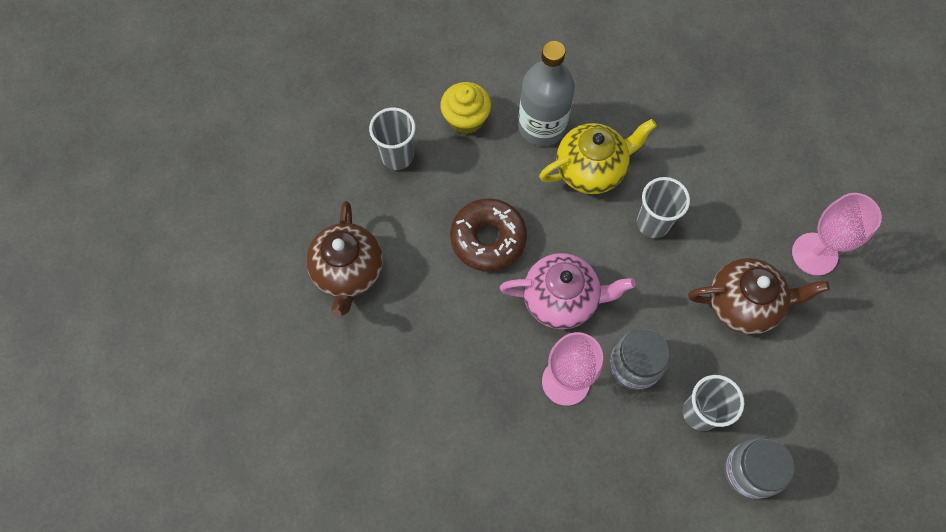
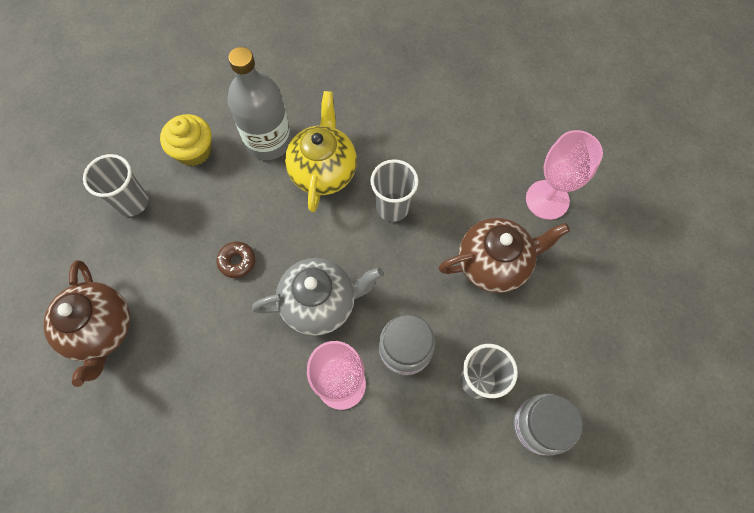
camera: 15 degrees left, 0 degrees up
(488, 239) = (237, 261): brown donut -> brown donut, size x0.50
(561, 299) = (320, 303): pink teapot -> grey teapot
(591, 169) = (323, 171): yellow teapot -> yellow teapot turned 45 degrees counterclockwise

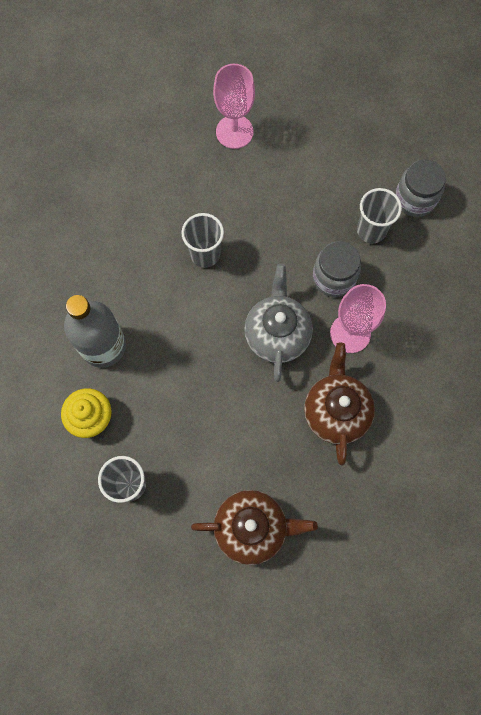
camera: 75 degrees left, 5 degrees up
(237, 261) = (219, 397): brown donut -> none
(323, 171) = (151, 303): yellow teapot -> none
(494, 263) = (279, 190): brown teapot -> brown teapot (335, 411)

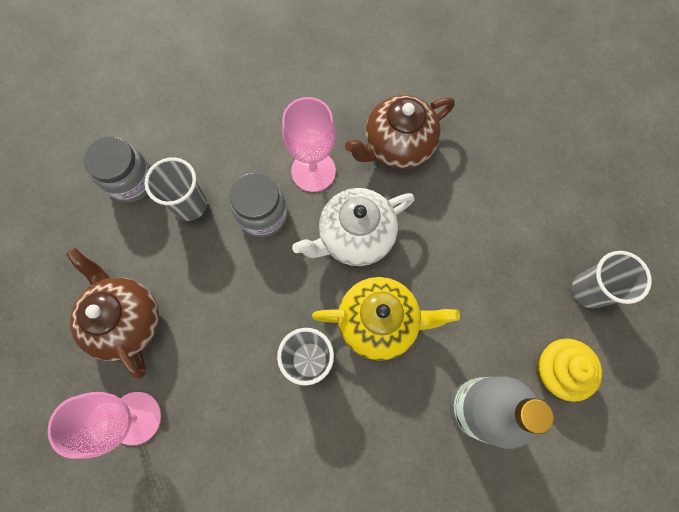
camera: 120 degrees left, 0 degrees up
(202, 315) = (379, 322): none -> yellow teapot
(252, 527) = (546, 162): brown teapot -> brown teapot (127, 320)
(277, 334) = (355, 237): grey teapot -> white teapot

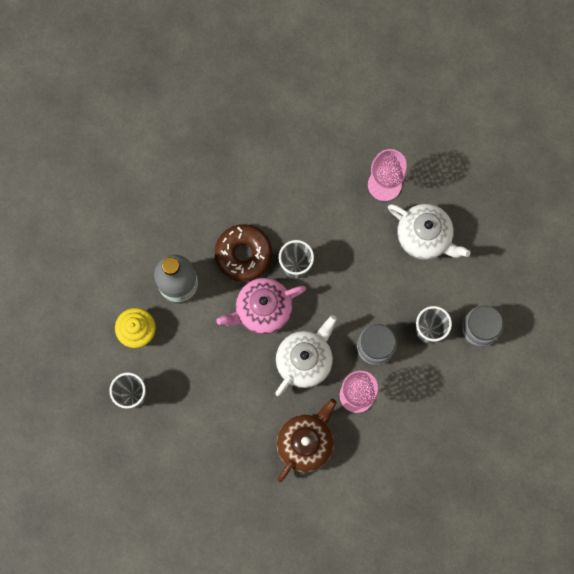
camera: 155 degrees right, 5 degrees up
(127, 320) = (424, 237): brown teapot -> white teapot
(371, 409) = (243, 254): none -> brown donut
(379, 322) = (262, 310): yellow teapot -> pink teapot

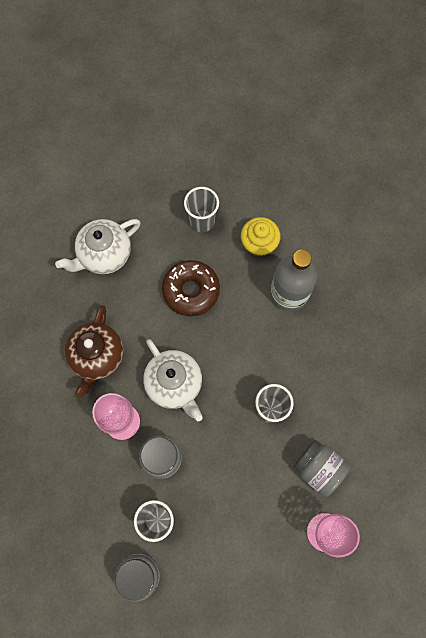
camera: 110 degrees right, 5 degrees down
(243, 254) = (298, 363): brown donut -> brown donut (191, 290)
(262, 310) = (238, 362): pink teapot -> none
(305, 443) = (97, 357): brown teapot -> brown teapot turned 45 degrees clockwise
(333, 207) = (318, 469): none -> grey jar
(424, 237) = (255, 554): white teapot -> white teapot (104, 255)

